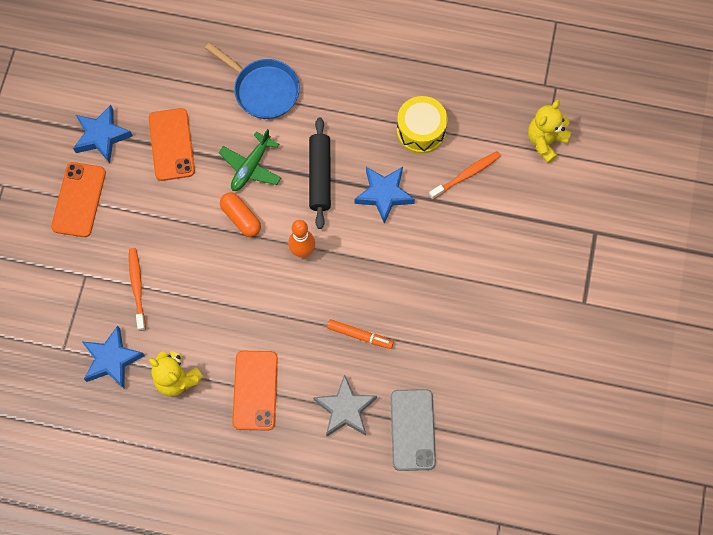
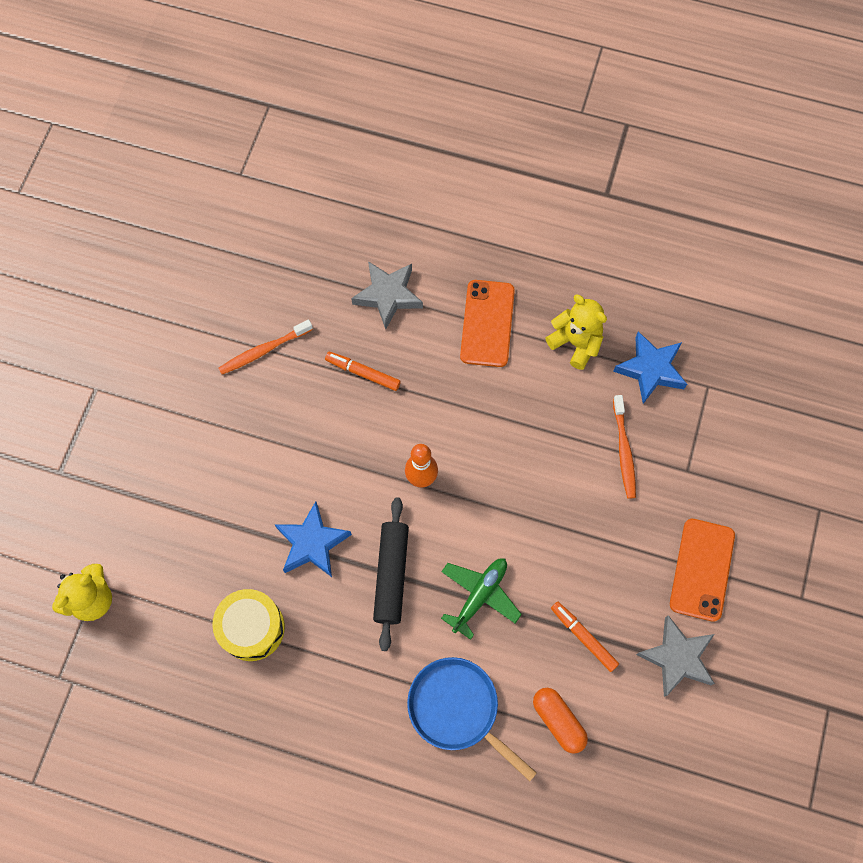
camera: 175 degrees left, 0 degrees up
(102, 136) = (677, 657): blue star -> grey star
(171, 144) = (583, 637): orange phone -> orange marker
(241, 218) = (495, 527): orange capsule -> orange capsule (558, 721)
(412, 429) = (317, 269): grey phone -> none
(466, 175) = (203, 560): orange toothbrush -> orange toothbrush (263, 350)

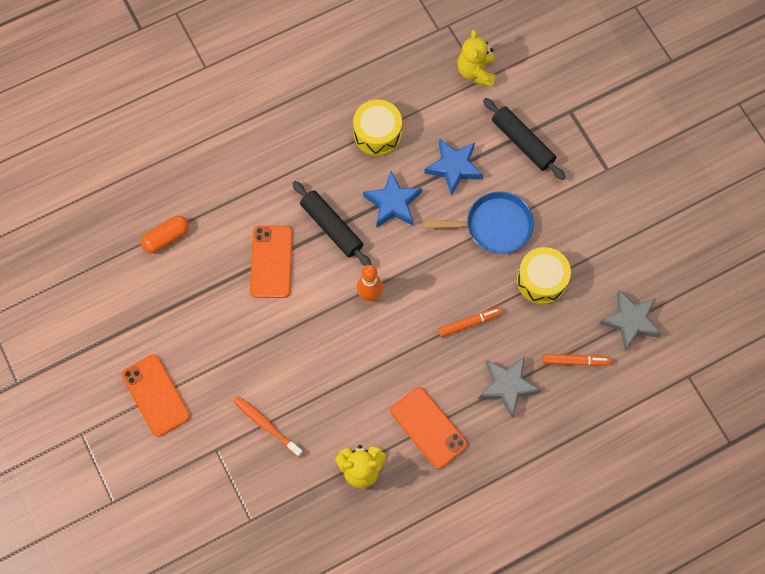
camera: 135 degrees right, 0 degrees up
(135, 485) = (522, 142): none -> black rolling pin
(263, 350) = (541, 280): orange toothbrush -> yellow drum
(458, 709) = (226, 194): blue pan -> blue pan (493, 226)
(479, 596) = (271, 262): green plane -> orange phone
(558, 721) = (166, 238): orange capsule -> orange capsule turned 45 degrees counterclockwise
(583, 637) = (192, 293): orange marker -> orange marker (575, 361)
(651, 370) = (297, 496): blue star -> blue star (454, 167)
(677, 657) = (128, 331): grey star -> grey star (630, 321)

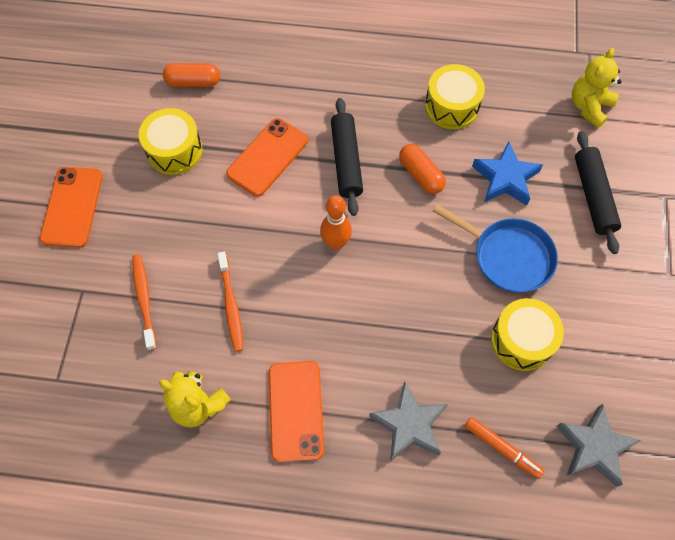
camera: 35 degrees right, 5 degrees down
(197, 302) = (174, 150): none -> yellow drum
(330, 388) = (231, 305): none -> orange toothbrush
(393, 203) = (420, 175): blue star -> orange capsule
(469, 323) = (415, 334): orange marker -> none

